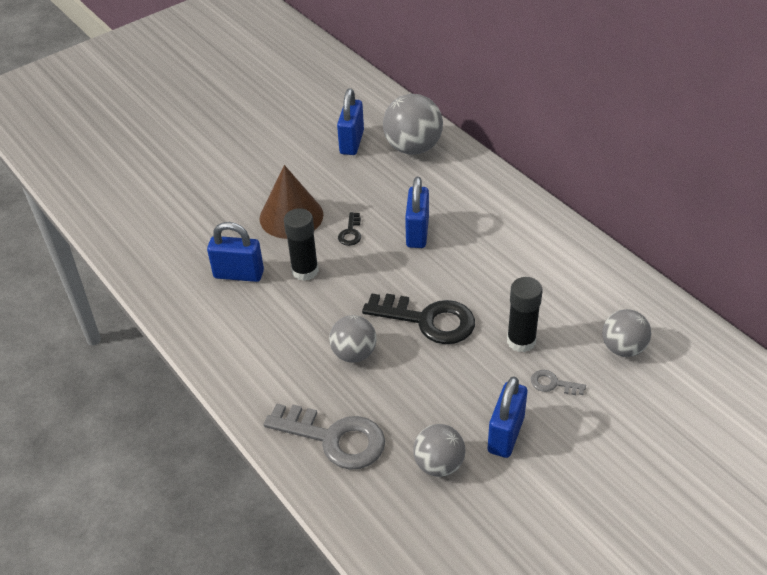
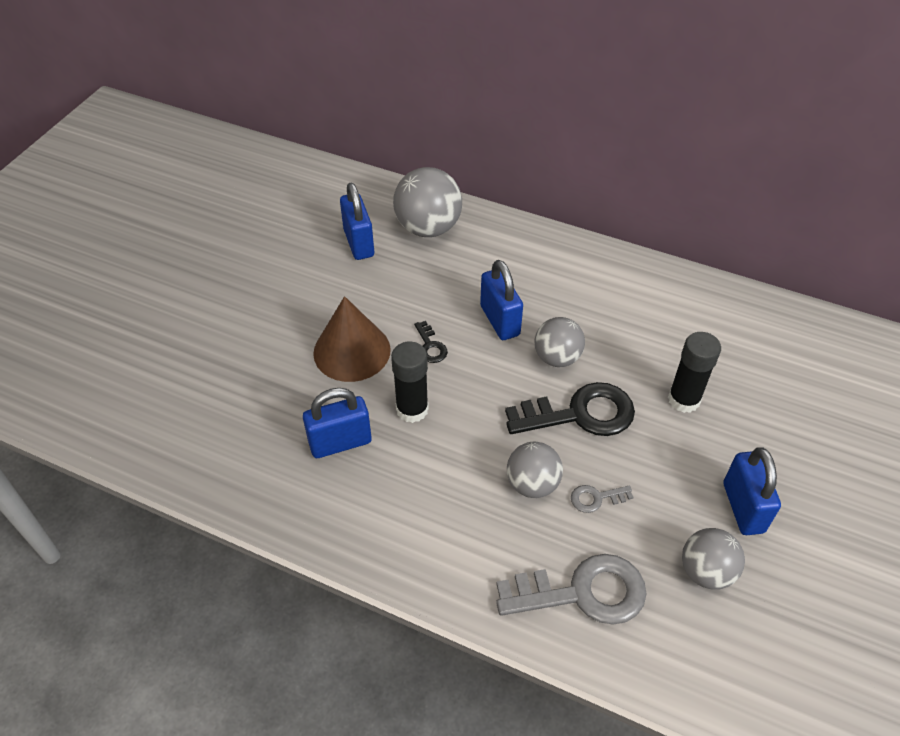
camera: 30 degrees left, 5 degrees up
(553, 384) = (745, 433): grey key -> grey key (596, 498)
(623, 348) = (778, 368): grey ball -> grey ball (557, 357)

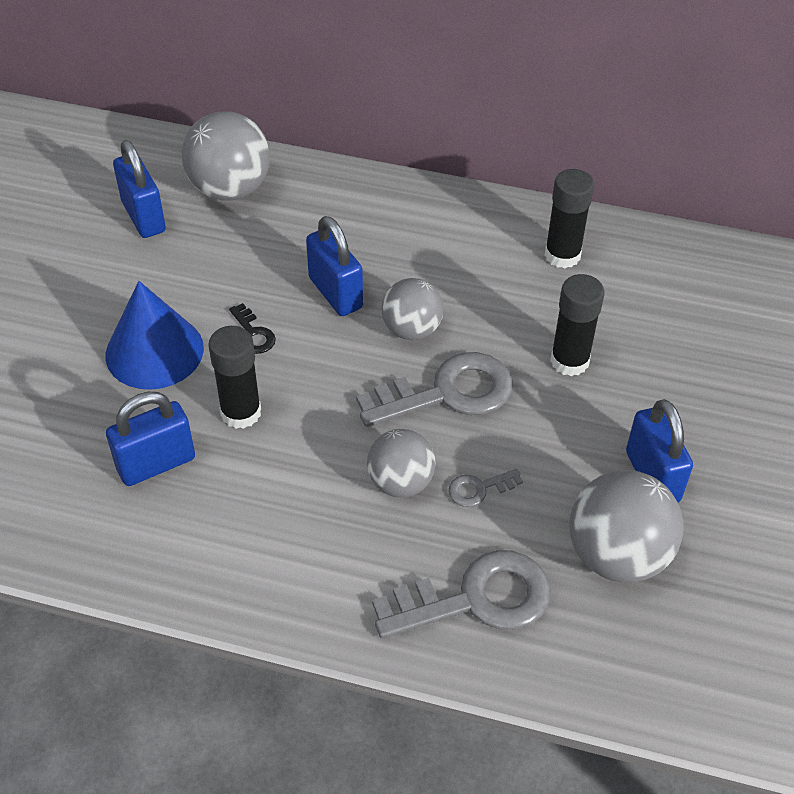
camera: 10 degrees left, 0 degrees up
(352, 351) = (154, 351): brown cone -> blue cone
(580, 414) = (447, 393): black key -> grey key
(687, 310) = (562, 255): none -> black glue stick
(706, 571) = (617, 555): grey ball -> grey ball, size x1.55

